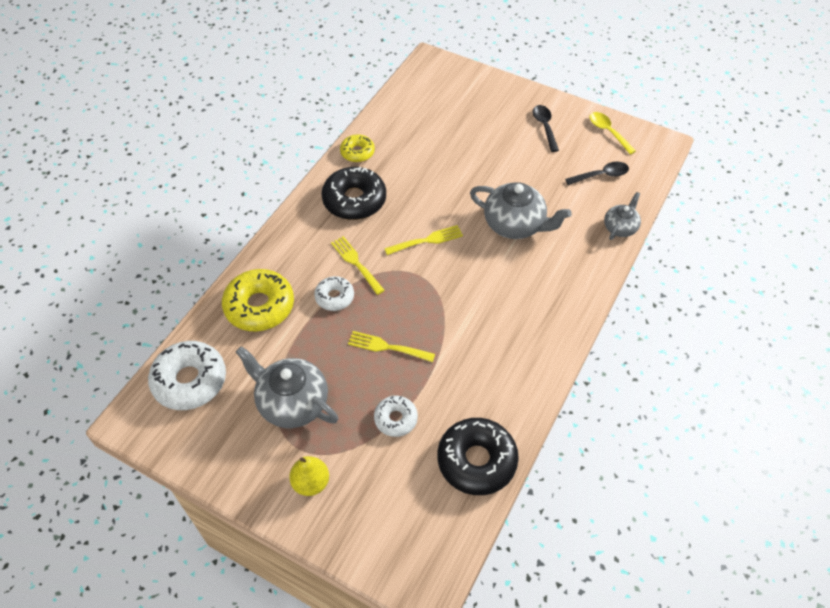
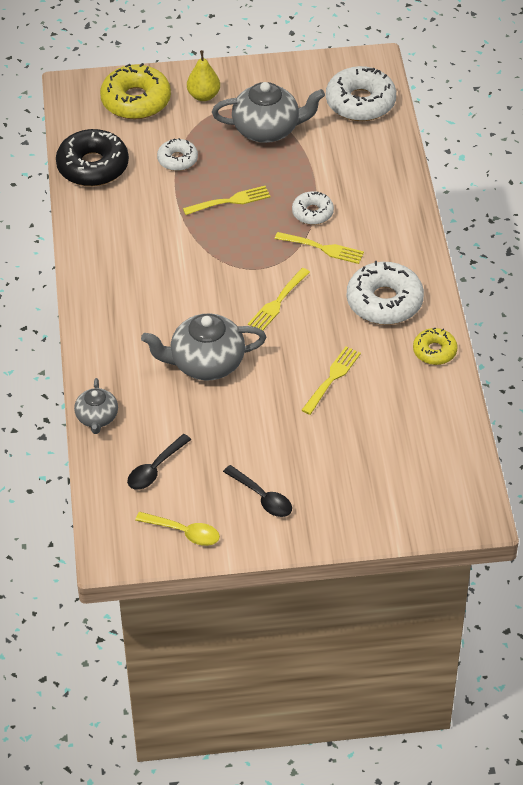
camera: 145 degrees right, 5 degrees down
(259, 306) = (367, 174): yellow donut -> yellow donut (136, 101)
(354, 200) = (384, 301): black donut -> white donut
(438, 170) = (332, 378): none -> yellow fork

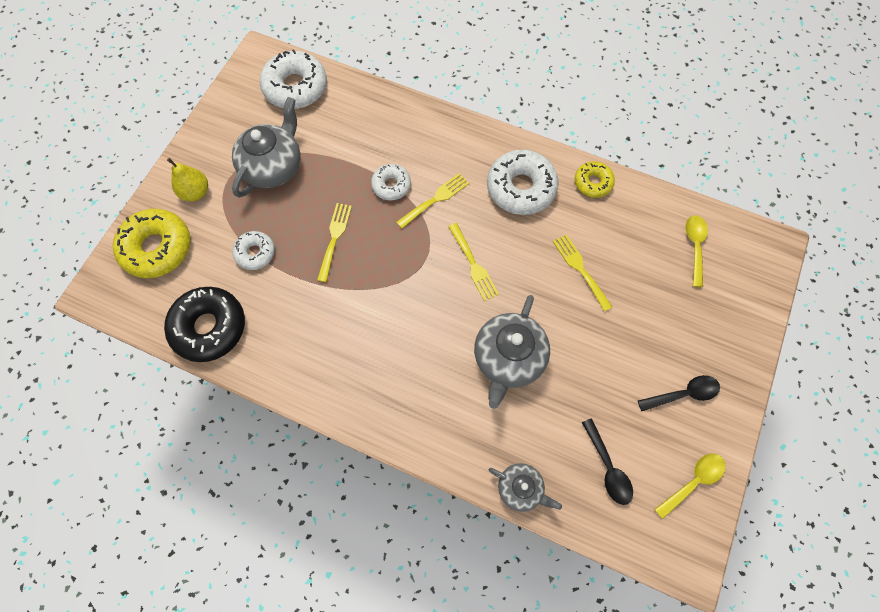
camera: 60 degrees left, 20 degrees up
(425, 454) = (694, 247): none -> yellow spoon

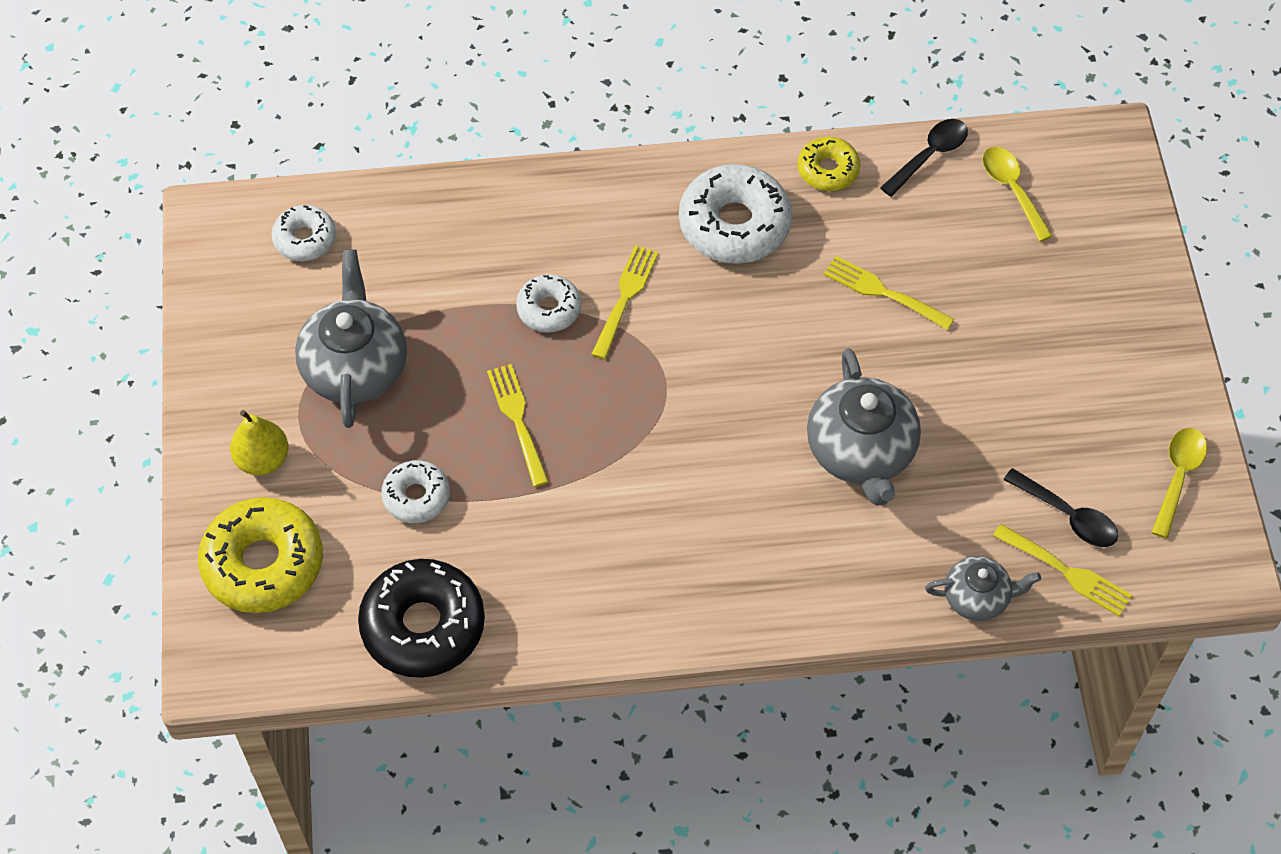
camera: 30 degrees left, 10 degrees down
(295, 87) = (305, 239): white donut -> white donut, size x0.56
(473, 264) = (736, 357): yellow fork -> yellow fork (1066, 572)
(683, 394) = (1106, 380): black spoon -> black spoon (929, 155)

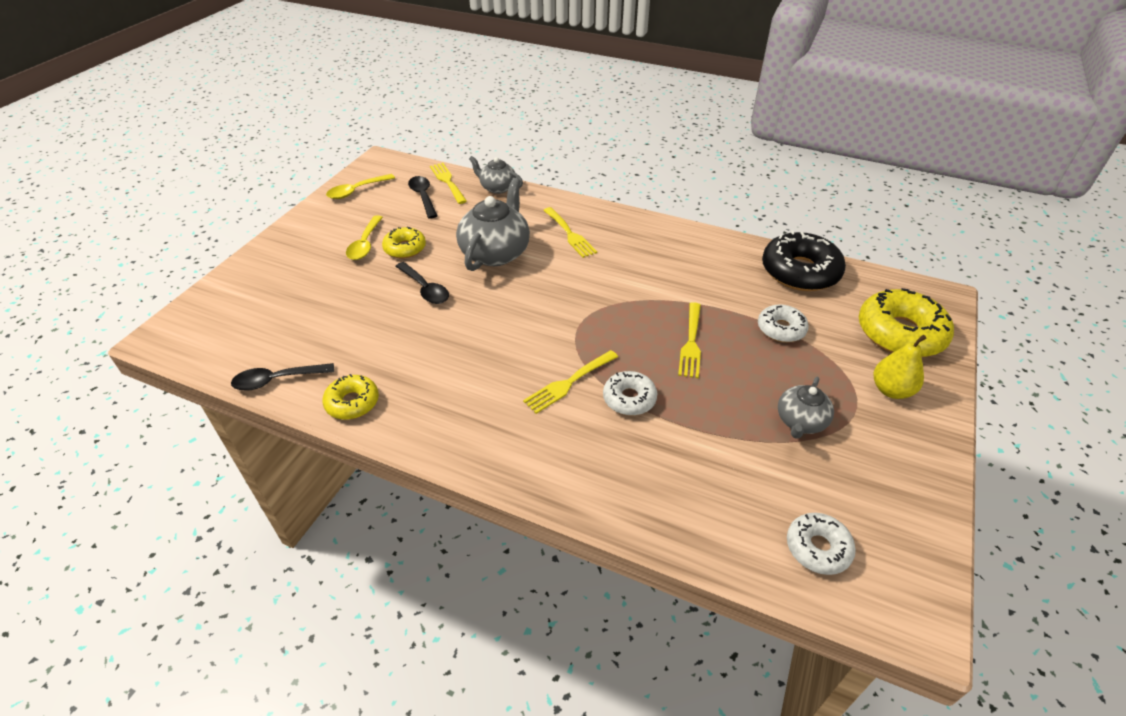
camera: 150 degrees left, 15 degrees down
(355, 367) = (800, 421): grey teapot -> grey teapot, size x0.58
(734, 224) = (453, 396): white donut -> none
(883, 292) = (401, 316): yellow fork -> yellow fork (569, 234)
(894, 344) = (425, 289): none -> black spoon
(987, 398) = (405, 248): none -> yellow donut
(1012, 190) = (257, 336): yellow spoon -> yellow spoon (365, 244)

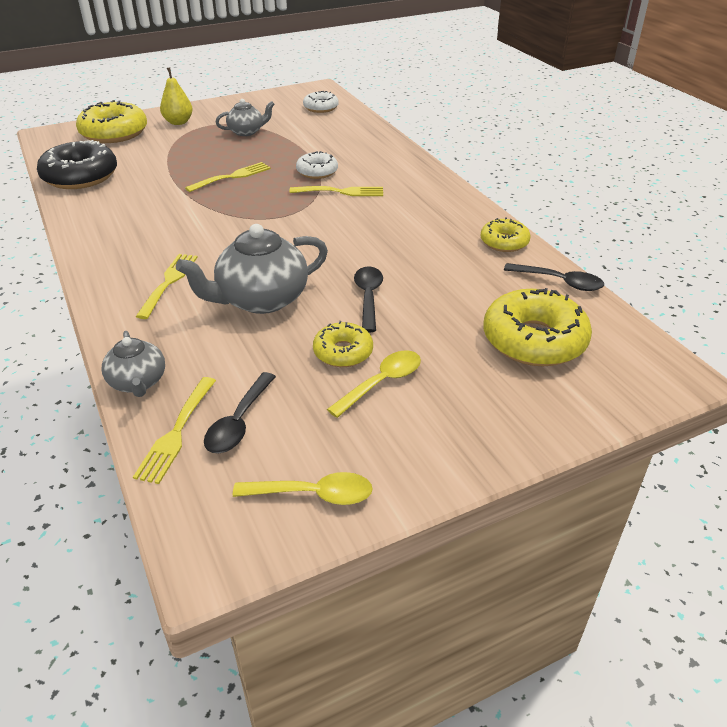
camera: 140 degrees left, 5 degrees down
(279, 315) = (534, 340): none -> yellow donut
(781, 329) = (167, 160): white donut -> none

